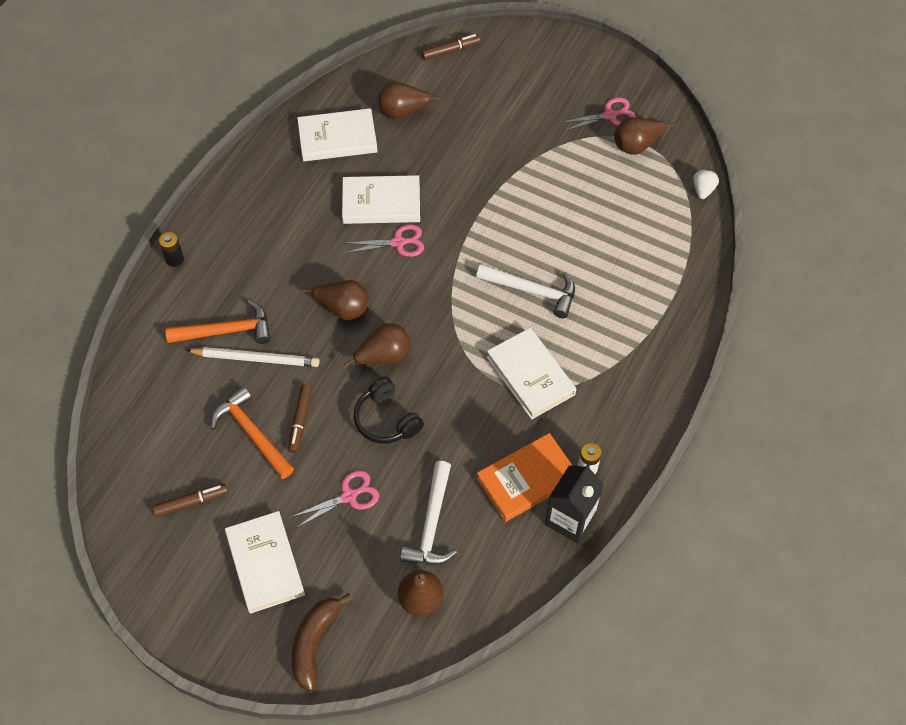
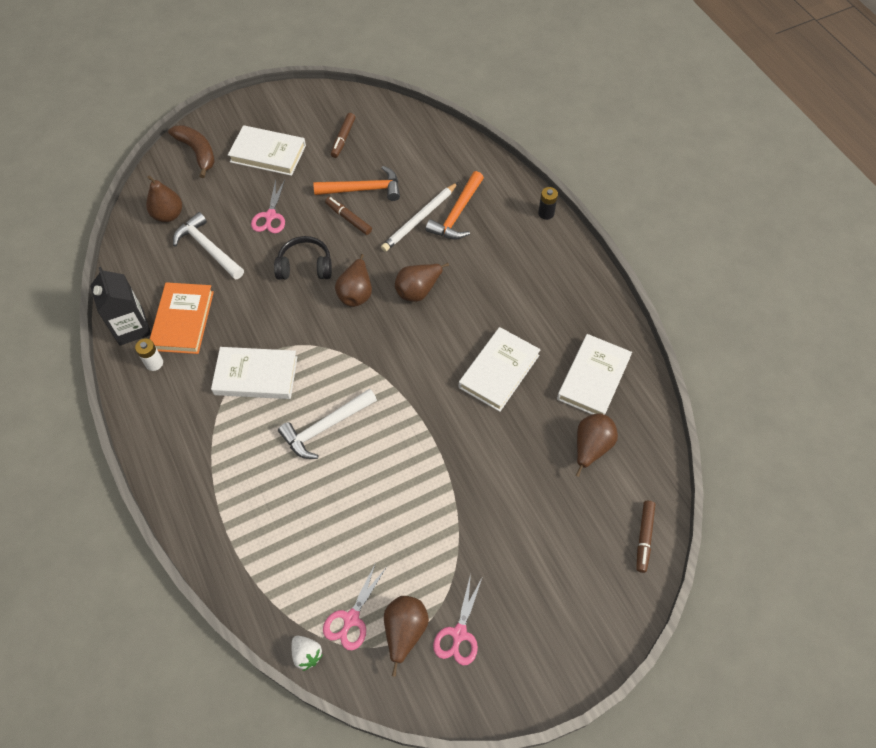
camera: 125 degrees right, 0 degrees up
(398, 242) = (449, 360): pink scissors -> pink scissors (351, 619)

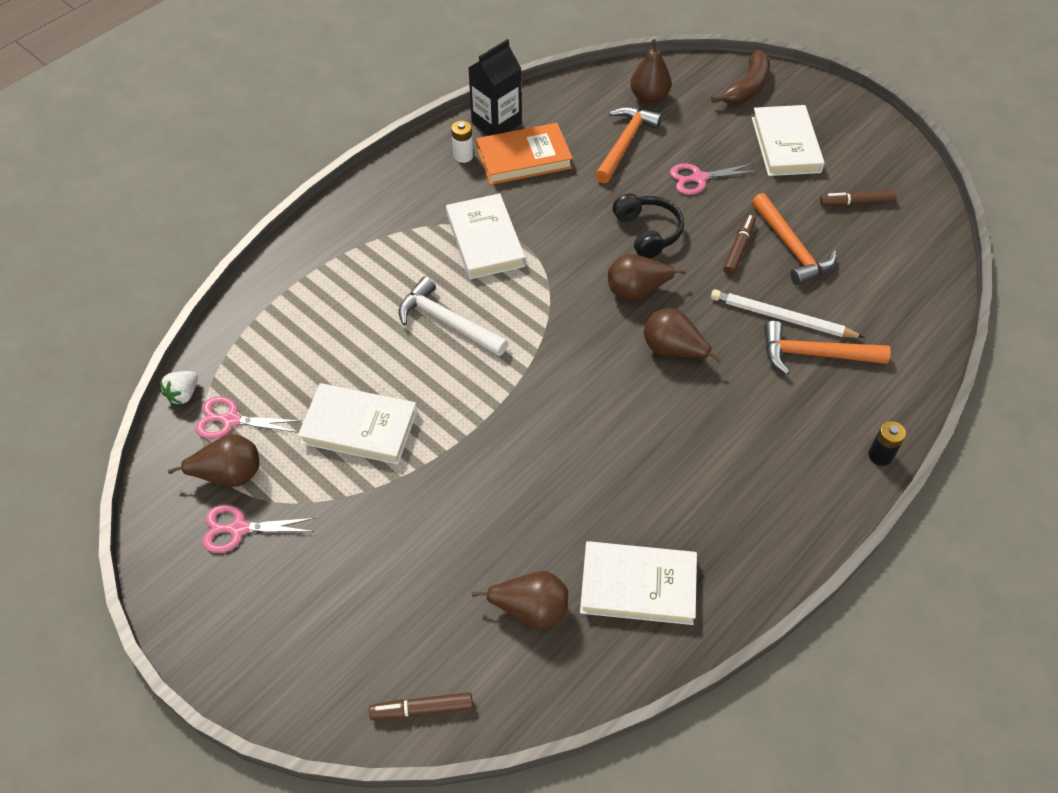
camera: 70 degrees right, 5 degrees down
(208, 248) = (624, 144): white hammer -> orange hammer
(499, 371) = (597, 471): white book -> white book (359, 427)

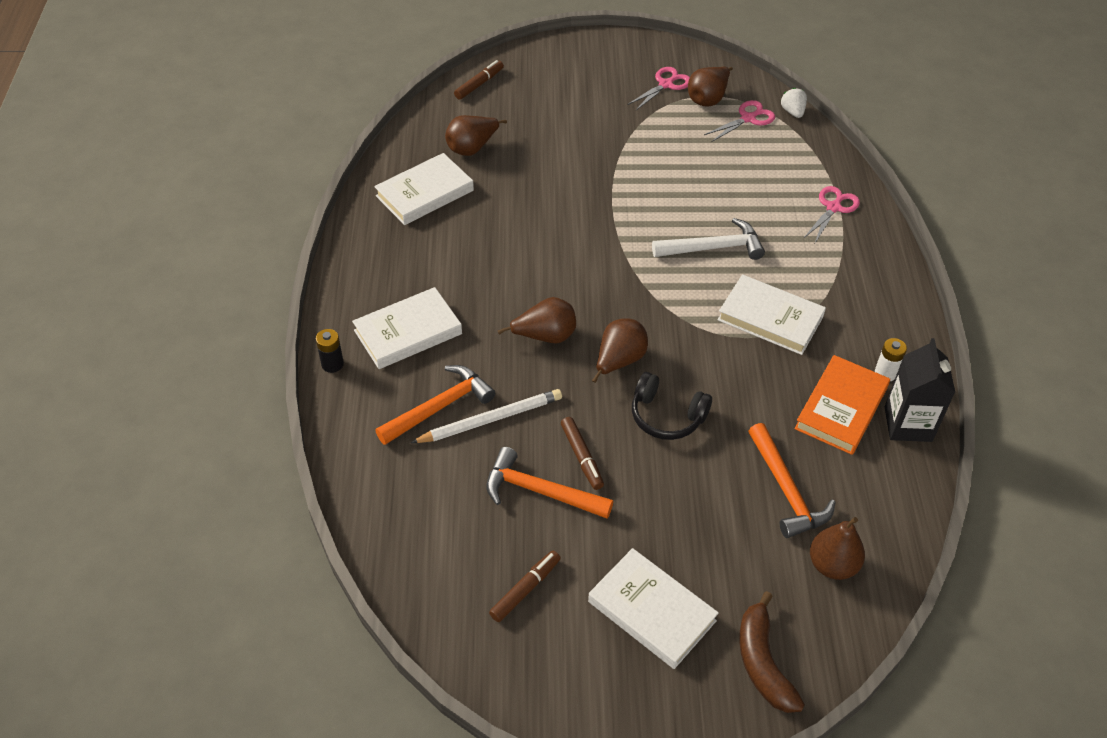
camera: 135 degrees right, 5 degrees down
(359, 427) = (676, 161): white book -> white book (408, 332)
(699, 178) = (686, 503): pink scissors -> pink scissors (833, 207)

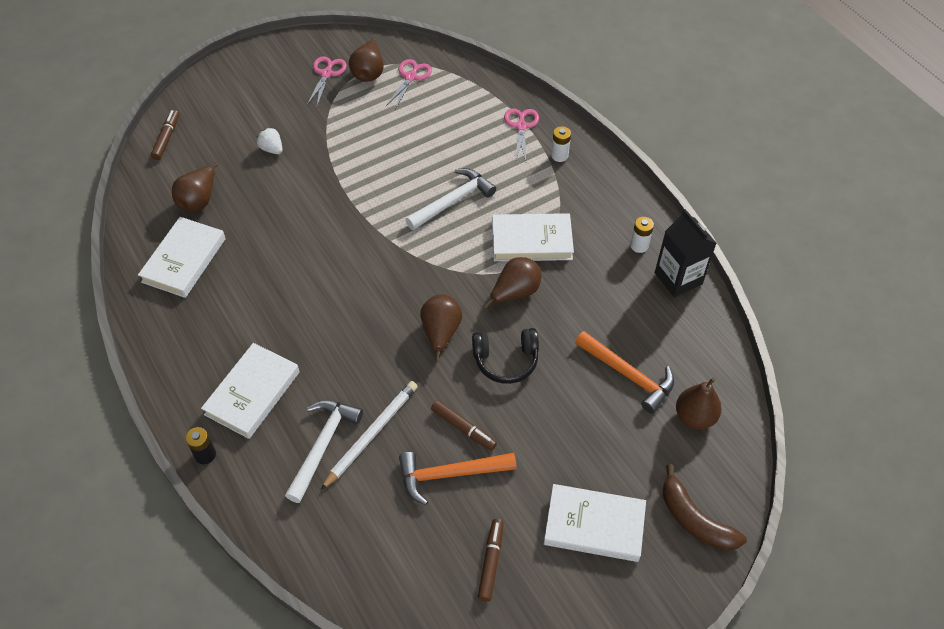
camera: 30 degrees left, 5 degrees up
(439, 407) = (322, 446): orange hammer -> white hammer
(545, 336) = (369, 340): brown pear -> brown pear (515, 292)
(792, 112) = (441, 57): white strawberry -> white strawberry (272, 149)
(841, 408) = (626, 289): orange book -> none
(856, 251) = (559, 155): none -> white battery

